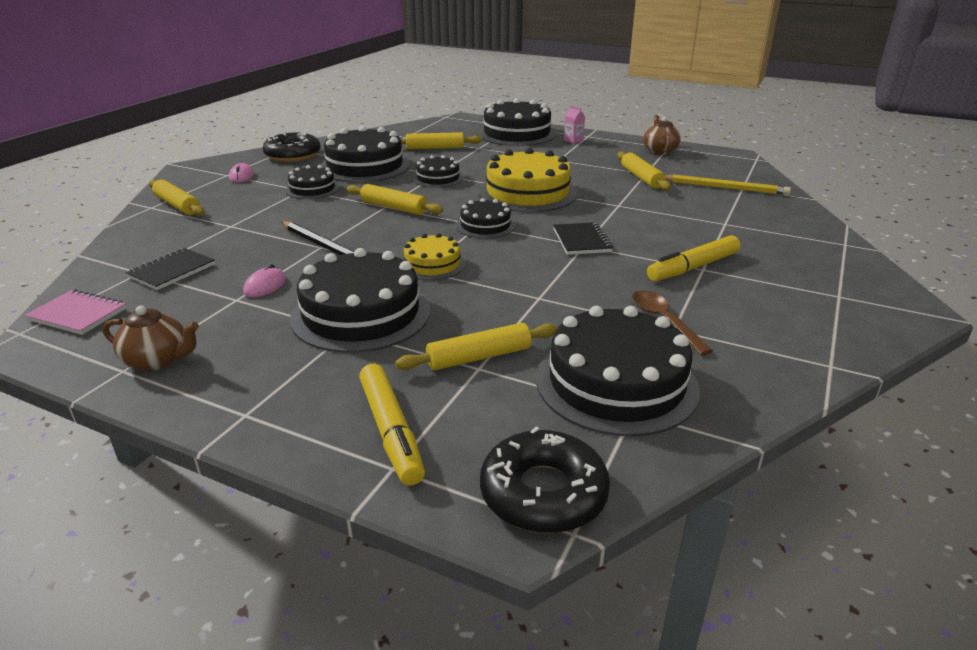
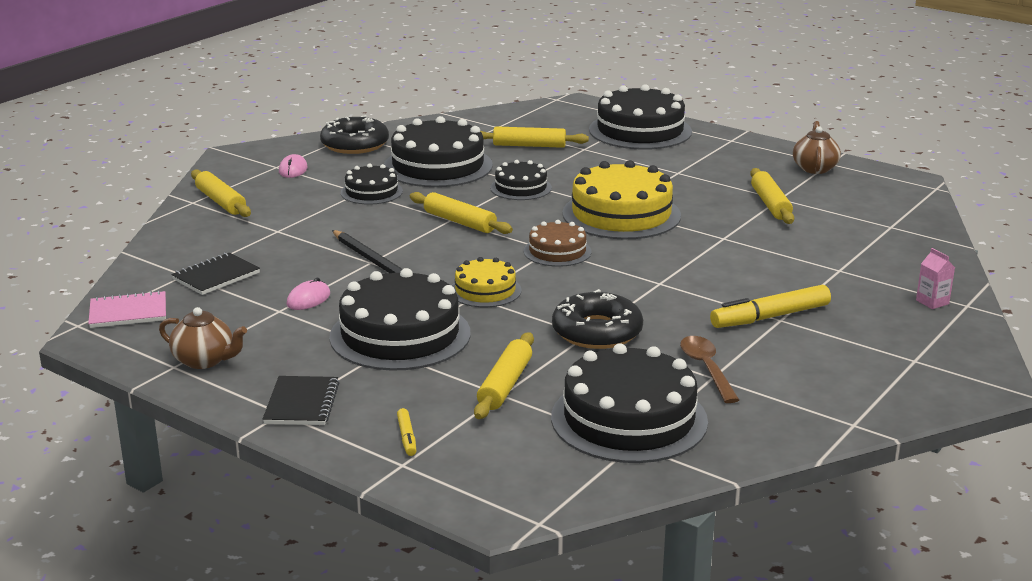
camera: 10 degrees right, 5 degrees down
(78, 314) = (128, 312): pink notebook -> pink notebook turned 45 degrees counterclockwise
(391, 430) = (407, 437): yellow marker -> yellow marker, size x0.48
(479, 357) = (505, 385): yellow rolling pin -> yellow rolling pin turned 60 degrees counterclockwise
(485, 225) = (557, 251): black cake -> brown cake
(543, 493) = (525, 494): black donut -> black donut (597, 332)
(573, 140) = (709, 145): pink carton -> pink carton (932, 302)
(581, 240) = (659, 277): black notebook -> black notebook (301, 403)
(724, 188) = (868, 225): yellow pencil -> none

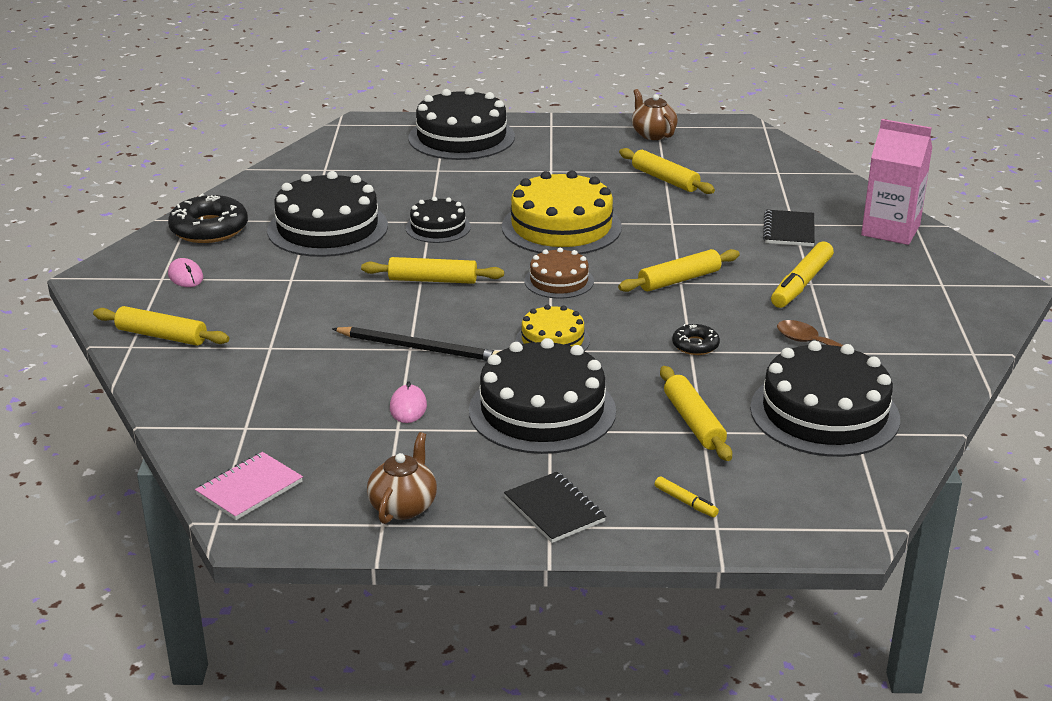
camera: 35 degrees left, 5 degrees up
(205, 360) = (403, 506): brown teapot -> brown teapot turned 60 degrees counterclockwise
(216, 276) = (281, 417): black notebook -> black notebook (789, 230)
(371, 192) = (303, 275): black cake -> none
(529, 145) = (383, 181): yellow rolling pin -> yellow rolling pin (679, 280)
(597, 332) = (695, 345): black donut -> black donut, size x0.53
(932, 302) = (890, 230): pink carton -> pink carton, size x2.32

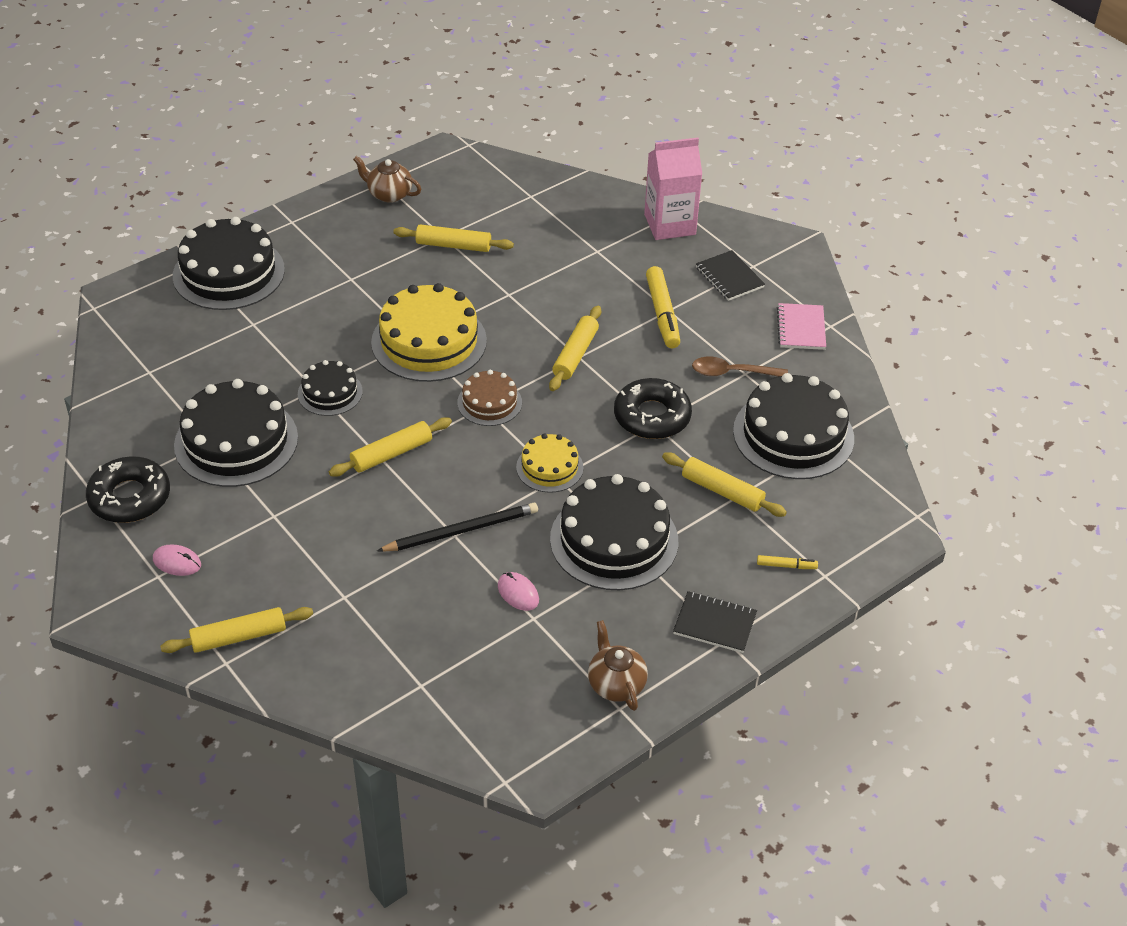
camera: 40 degrees left, 15 degrees up
(249, 488) = (492, 738): pink notebook -> pink notebook (801, 328)
(695, 345) = (652, 416): black donut -> black donut, size x1.89
(789, 230) = (601, 260): black notebook -> black notebook (729, 277)

